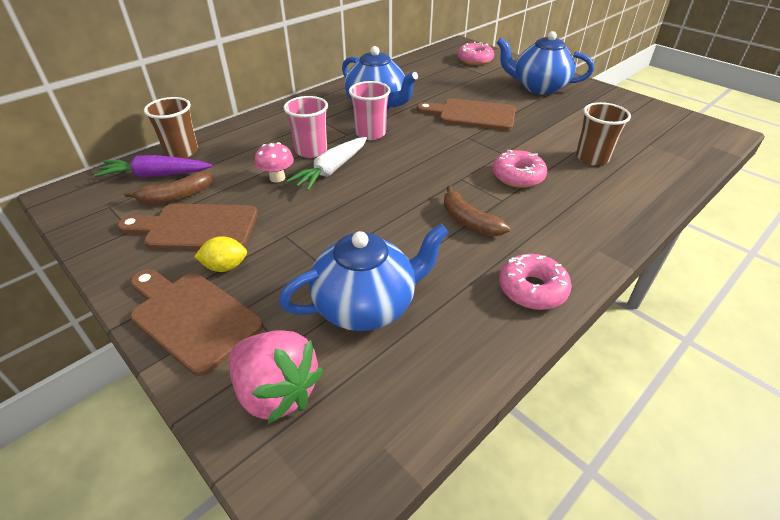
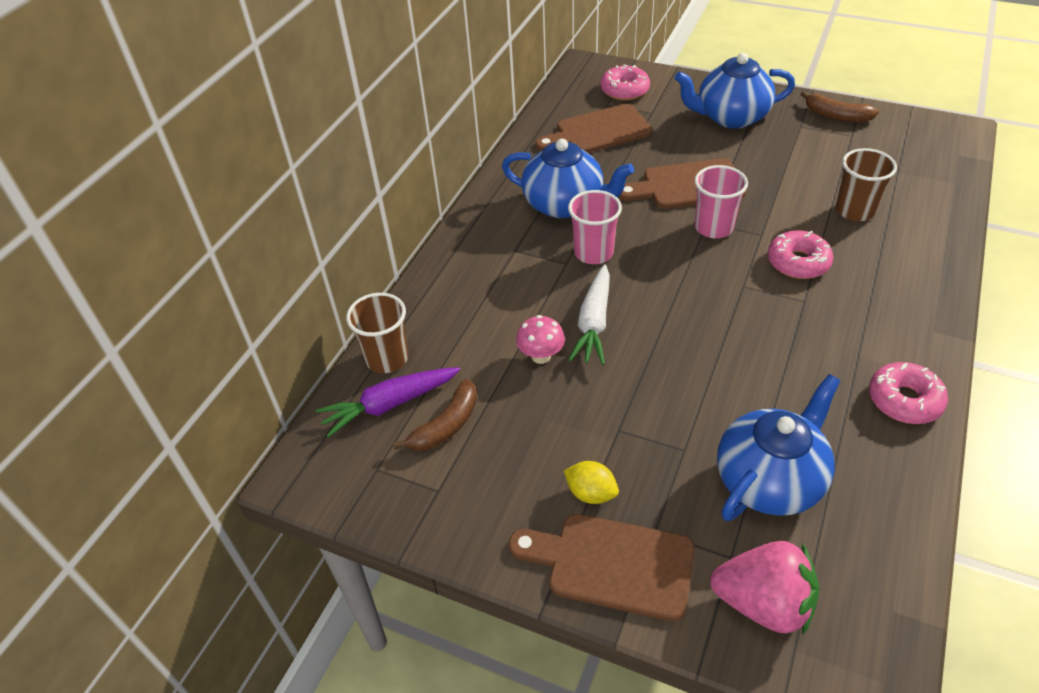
camera: 20 degrees left, 5 degrees up
(196, 228) = (512, 458): brown cutting board -> brown cutting board (598, 131)
(225, 267) = (591, 493): yellow lemon -> yellow lemon turned 60 degrees clockwise
(311, 150) = (545, 302): pink cup -> pink cup (713, 227)
(468, 221) = (791, 340): brown banana -> brown banana (836, 116)

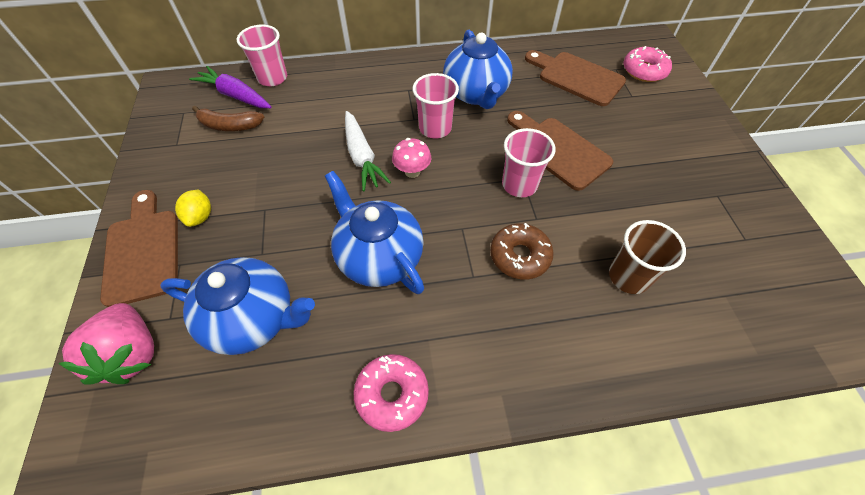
camera: 55 degrees right, 10 degrees up
(387, 358) = (272, 78): brown cup -> pink cup
(541, 356) = (313, 143): pink mushroom -> pink mushroom (412, 171)
(594, 323) = (362, 156): white carrot -> white carrot turned 90 degrees counterclockwise
(730, 117) = (678, 144): blue teapot -> blue teapot (379, 257)
(798, 262) = (519, 256): pink donut -> brown donut
(836, 116) = (764, 217): brown banana -> none

